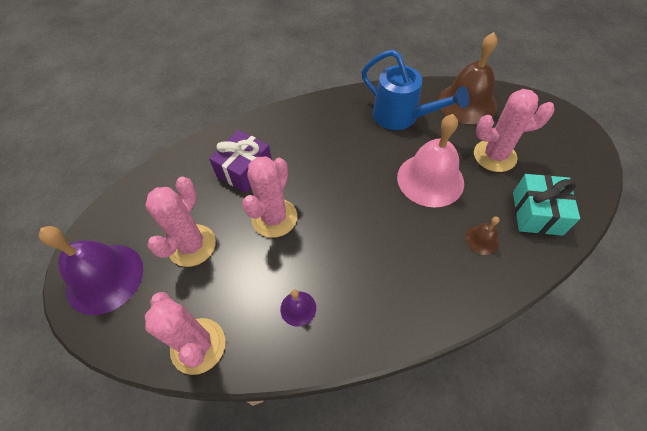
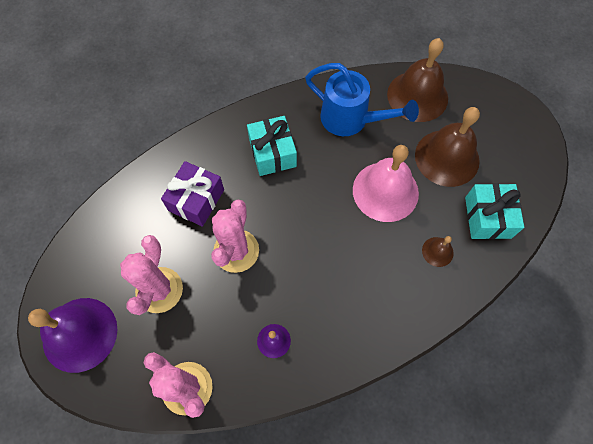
camera: 10 degrees left, 10 degrees up
(323, 138) = (272, 153): none -> turquoise gift
(494, 156) = (447, 157): pink cactus -> brown bell

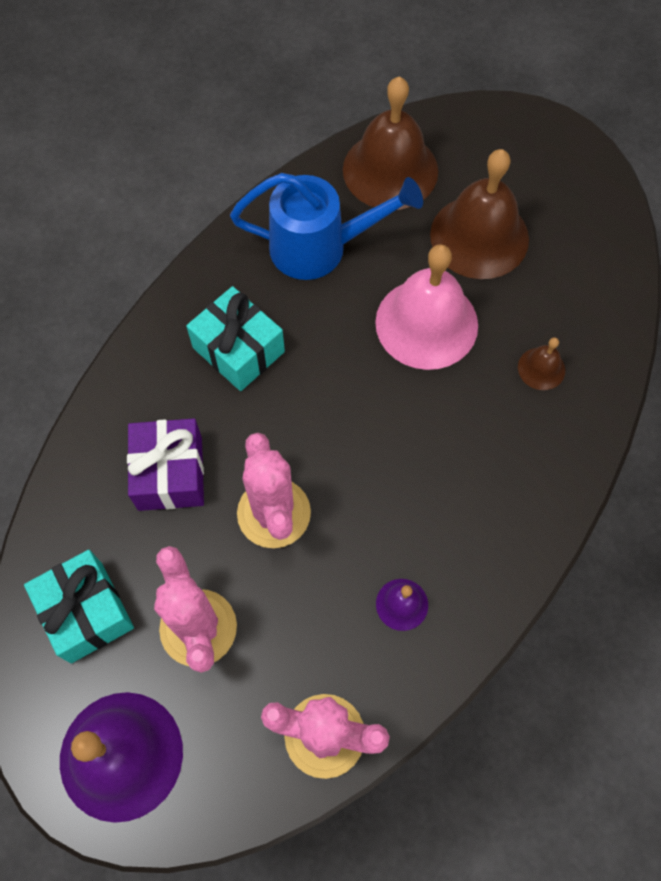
camera: 30 degrees left, 0 degrees up
(487, 217) = (577, 290): turquoise gift -> turquoise gift (86, 612)

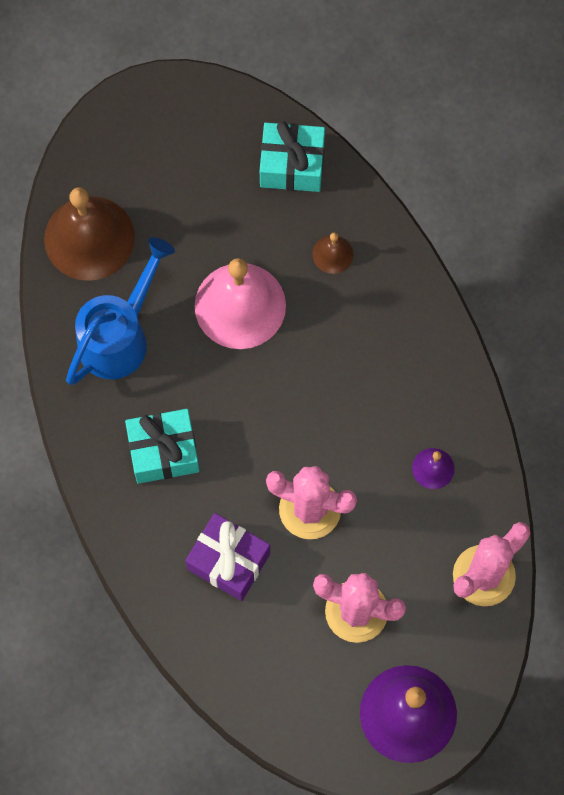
camera: 55 degrees left, 5 degrees up
(86, 612) = (292, 680): turquoise gift -> turquoise gift (292, 165)
(479, 236) = (196, 216): brown bell -> none

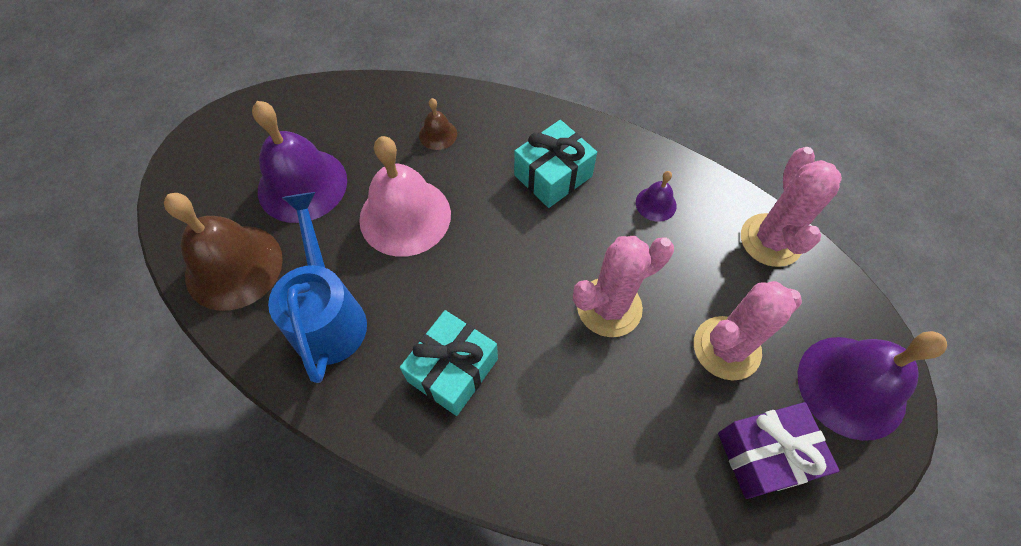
camera: 45 degrees left, 10 degrees down
(191, 209) = (302, 185): none -> purple bell
(228, 561) = (595, 406): purple gift -> purple gift (765, 455)
(292, 165) = (352, 106): turquoise gift -> turquoise gift (553, 175)

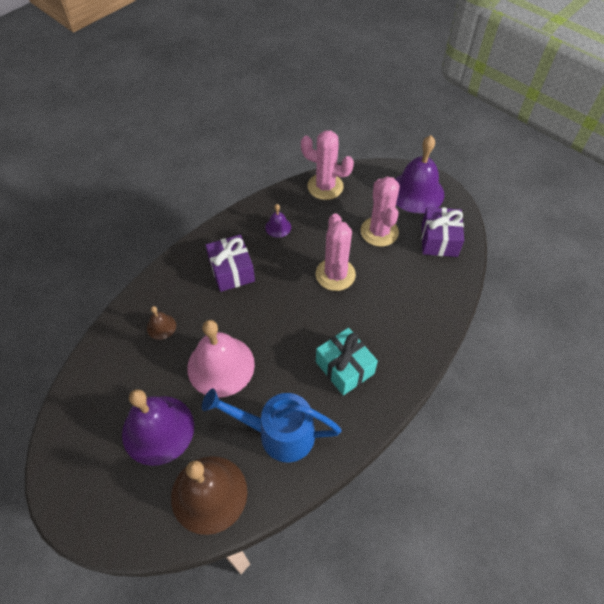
camera: 70 degrees left, 5 degrees down
(553, 175) = (231, 271): turquoise gift -> purple gift

